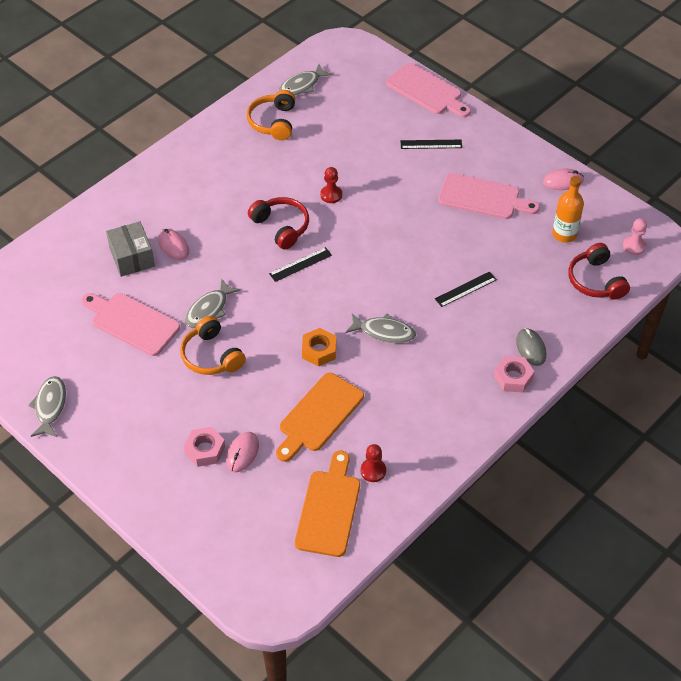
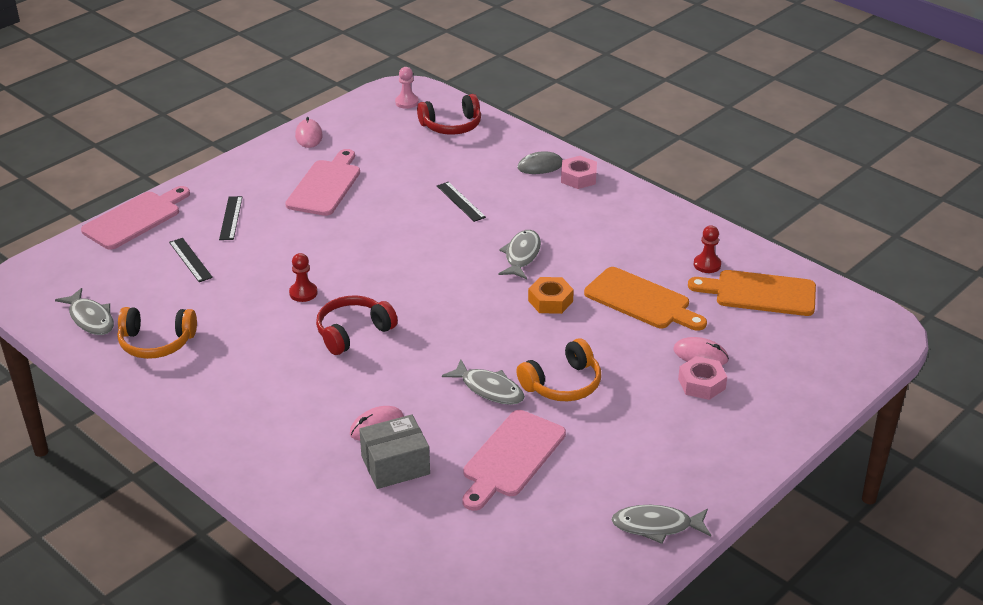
camera: 90 degrees left, 15 degrees down
(300, 264) = (417, 316): black ruler -> black ruler (190, 260)
(564, 234) = (386, 139): orange bottle -> none

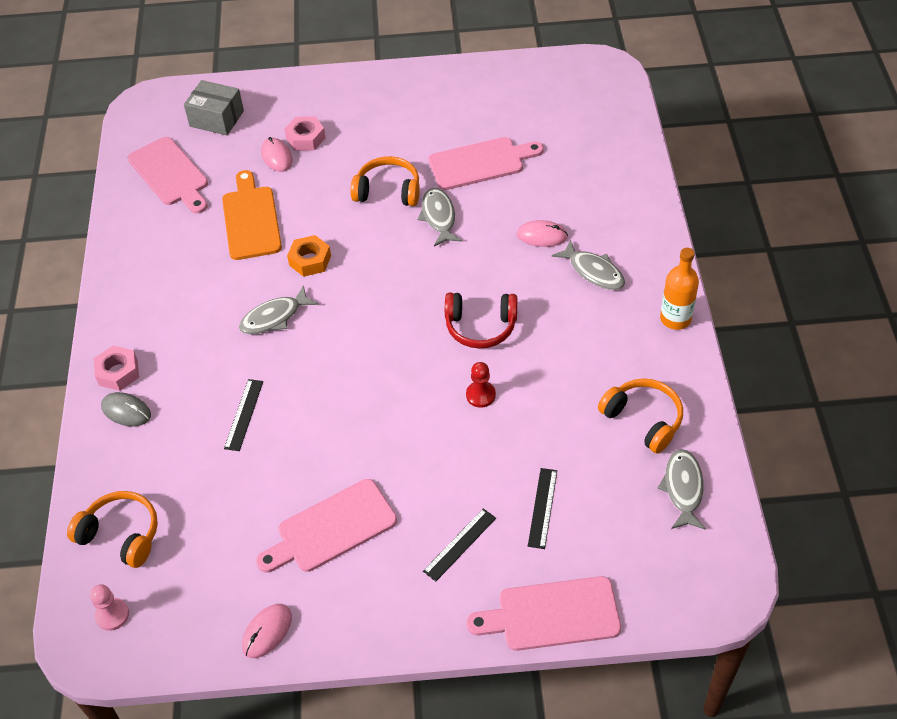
camera: 135 degrees left, 15 degrees up
(186, 426) = (675, 318): none -> orange bottle
(395, 465) = (557, 201): grey box -> grey box (216, 119)
(451, 125) = (121, 535): red headphones -> orange headphones
(656, 526) = (449, 79): grey fish -> grey fish (593, 271)
(707, 264) = (164, 219): red pawn -> none
(759, 293) = (170, 174): orange cutting board -> pink cutting board

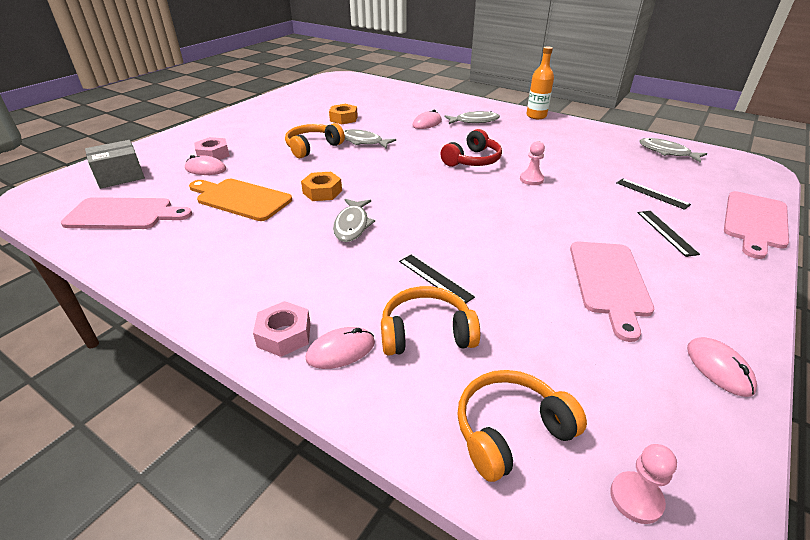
camera: 55 degrees left, 15 degrees down
(126, 411) = (340, 350): grey mouse -> pink mouse
(480, 395) = (531, 179): red pawn -> pink pawn
(481, 163) = (343, 118): pink cutting board -> orange nut
(643, 419) = (603, 145): orange headphones -> orange headphones (426, 333)

